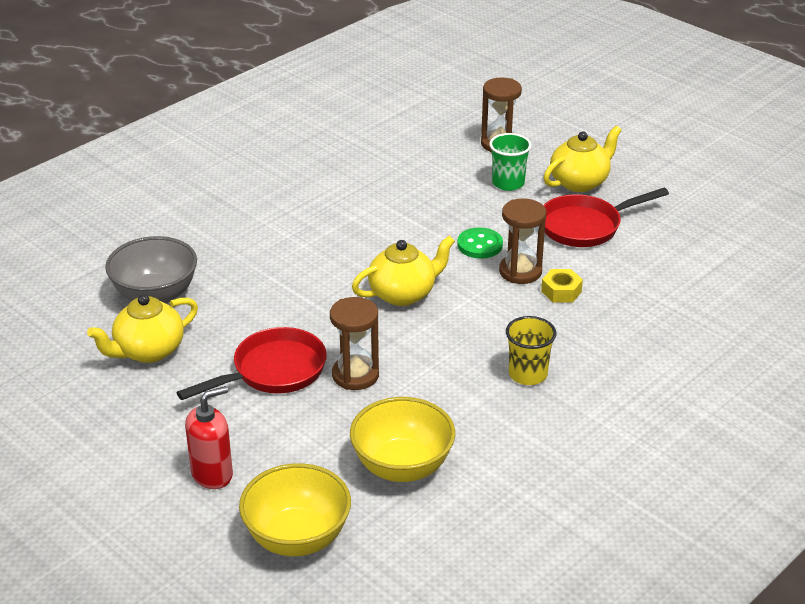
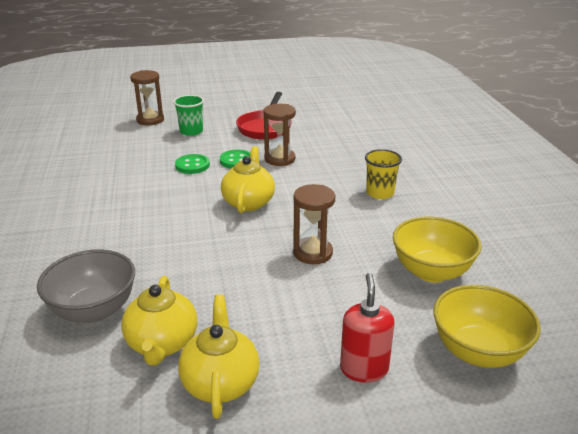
camera: 55 degrees left, 5 degrees down
(273, 371) = (267, 287): red pan -> none
(434, 223) = (192, 165): none -> green button
(561, 291) = (314, 155): yellow nut -> none
(579, 182) = (224, 114): yellow teapot -> yellow teapot (220, 382)

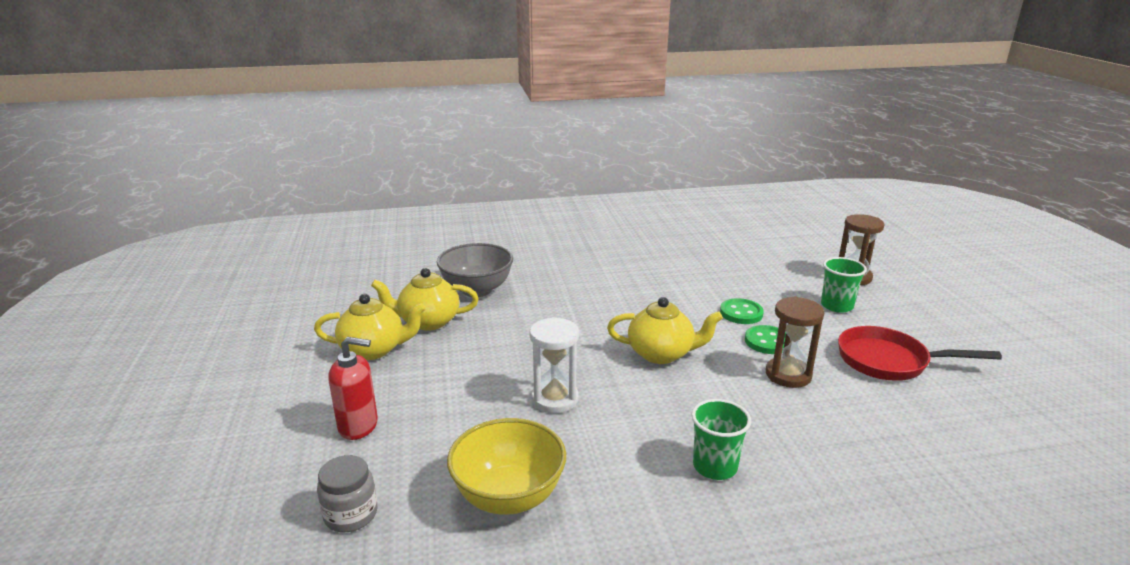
camera: 90 degrees right, 5 degrees down
(313, 253) = (554, 399): brown hourglass -> white hourglass
(380, 193) = (715, 466): yellow cup -> green cup
(478, 352) = (351, 514): yellow bowl -> grey jar

